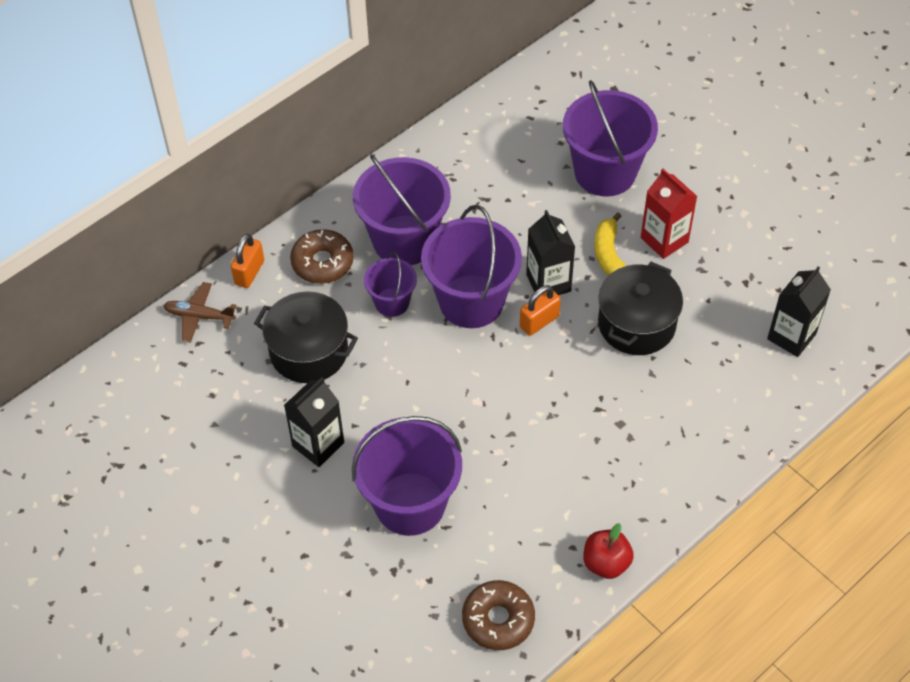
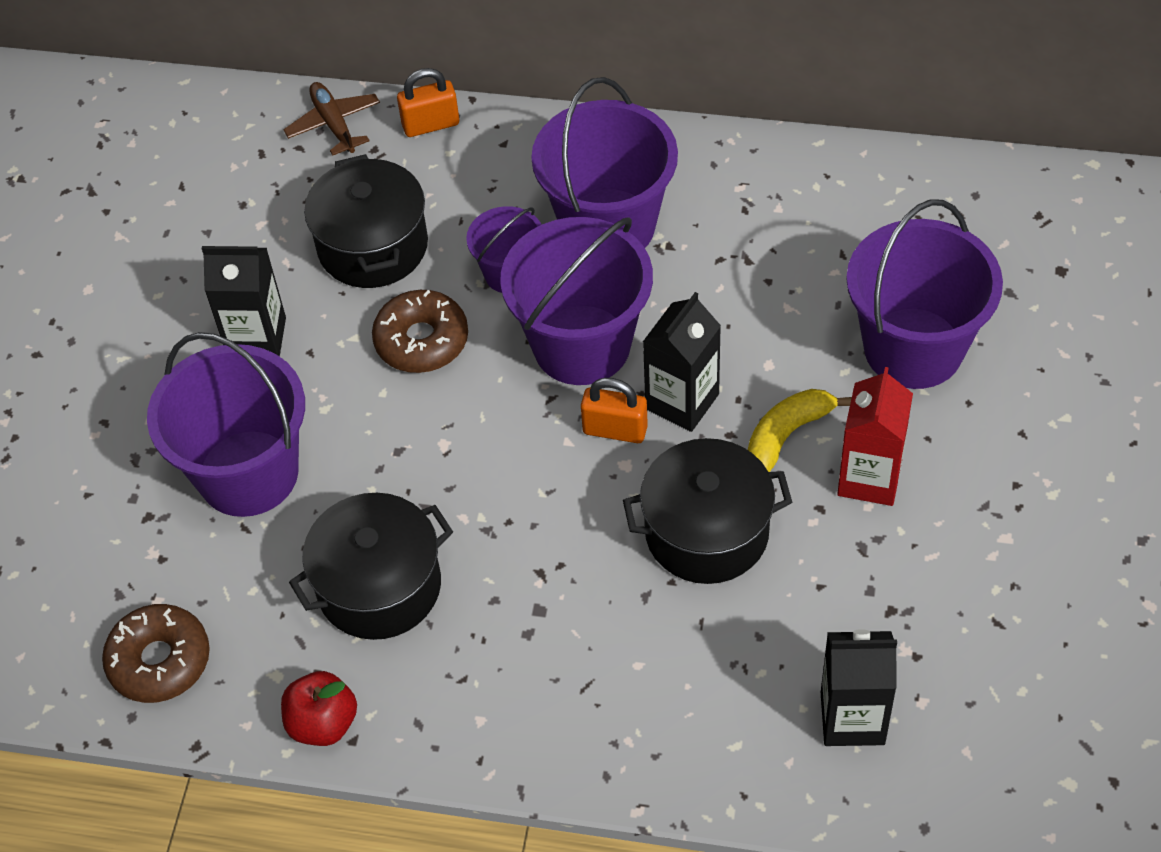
camera: 55 degrees right, 0 degrees up
(322, 263) = (505, 176): brown donut -> brown donut (421, 340)
(542, 486) = (379, 586): none -> black pot

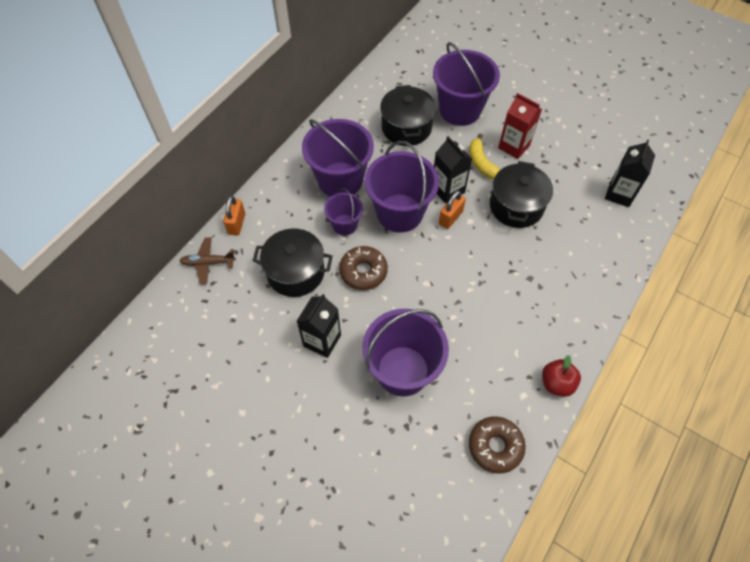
camera: 70 degrees left, 5 degrees up
(379, 586) = (492, 335): black pot -> black pot (406, 127)

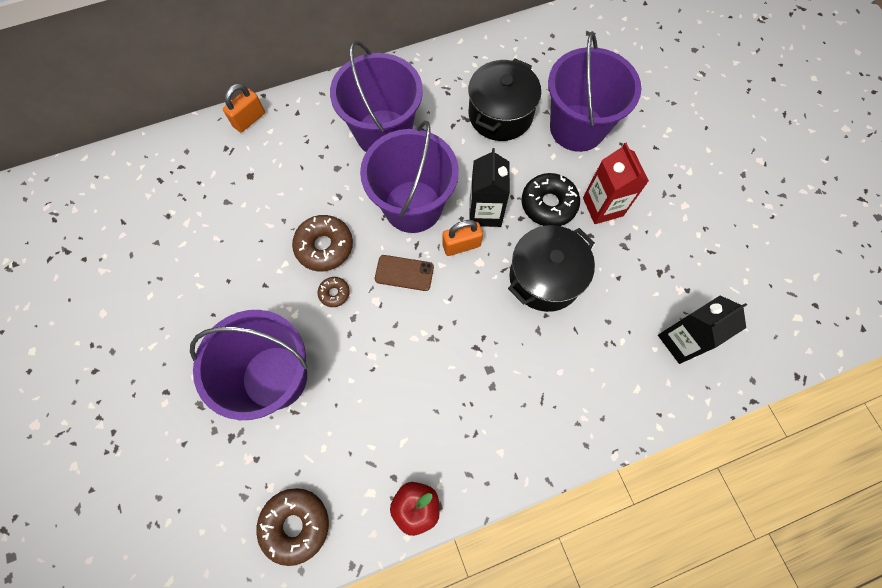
camera: 35 degrees right, 10 degrees up
(208, 263) = (192, 144): brown plane -> none
(295, 272) = (261, 205): black pot -> none
(322, 340) = (227, 292): black carton -> none
(344, 225) = (348, 184): purple bucket -> none
(395, 295) = (334, 293): none -> brown donut
(429, 255) = (404, 273): none -> brown phone
(481, 163) = (548, 204): yellow banana -> black donut

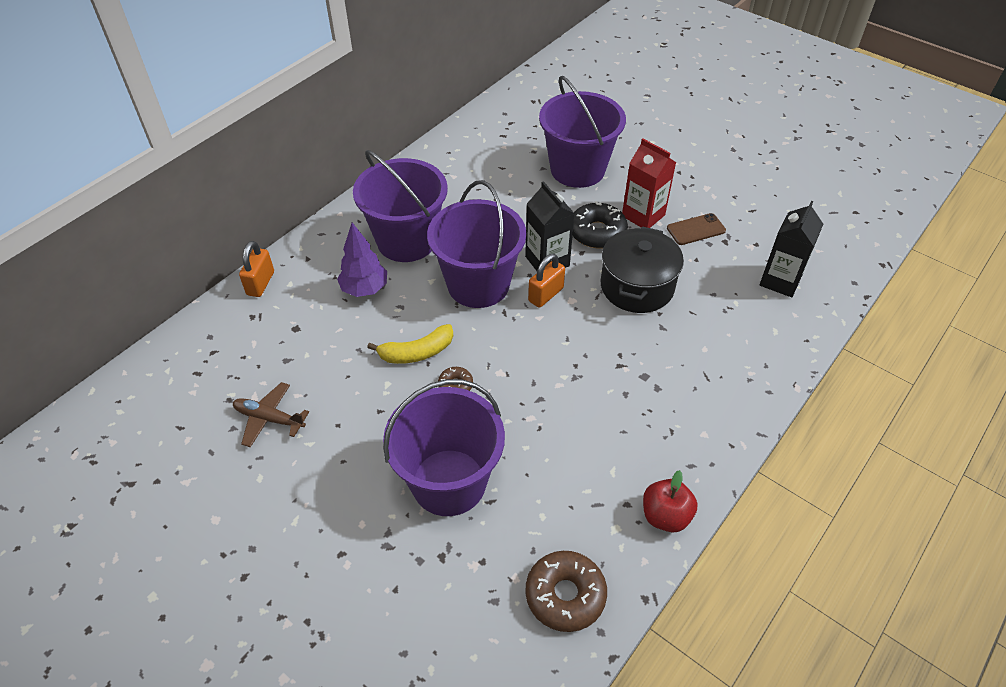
camera: 30 degrees left, 20 degrees down
(184, 248) = (269, 419): none -> brown plane
(322, 165) = (364, 289): none -> purple tree
(324, 246) = (417, 352): brown donut -> yellow banana
(404, 273) = (510, 338): brown phone -> brown phone (696, 229)
(500, 115) = (504, 185): black pot -> none

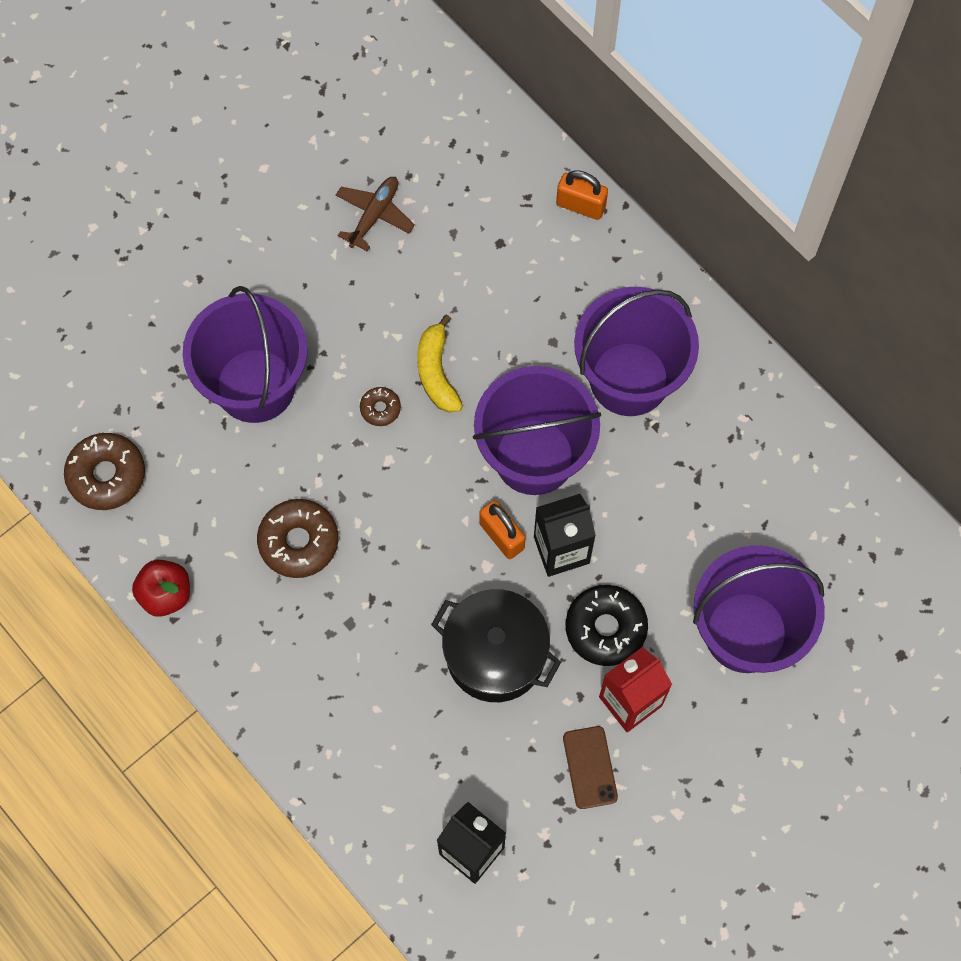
camera: 100 degrees right, 20 degrees up
(364, 289) = (549, 322): purple tree -> none
(587, 422) = (298, 542): none -> brown donut

